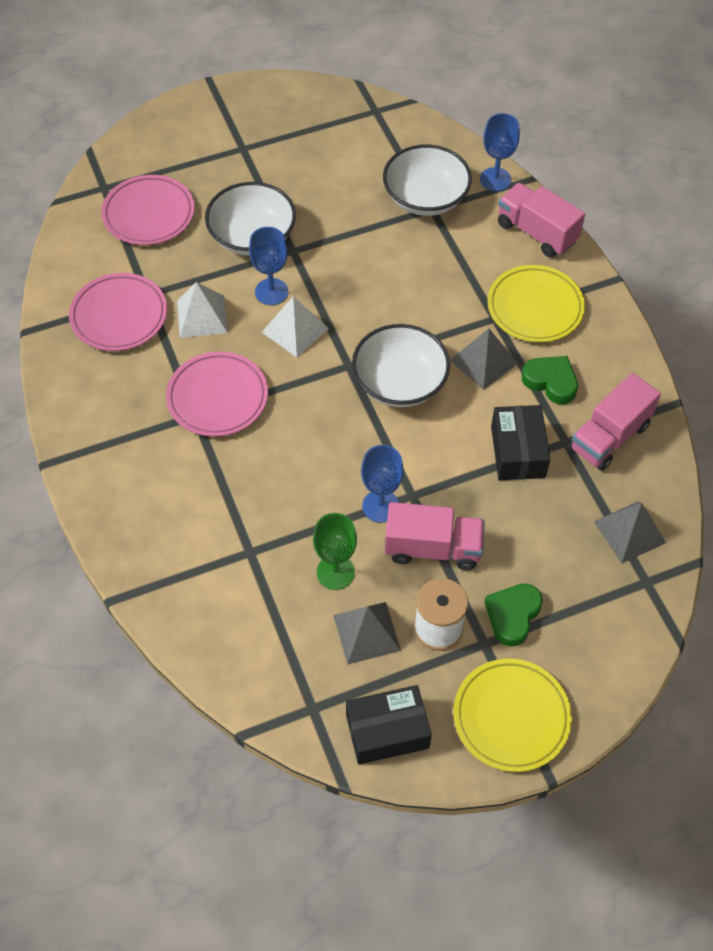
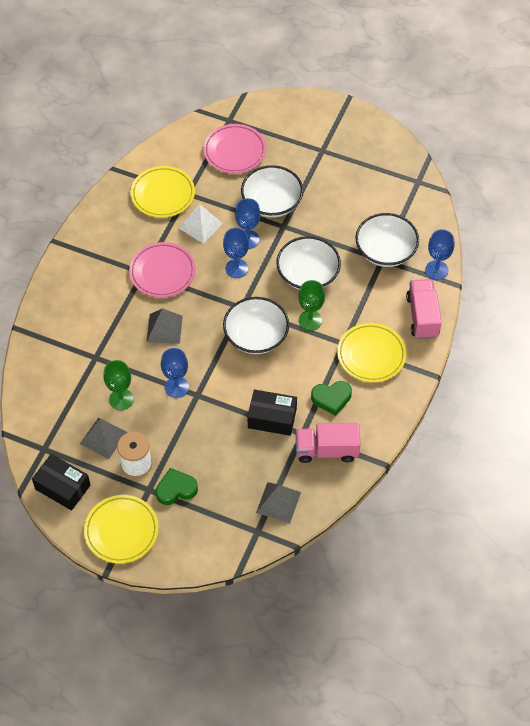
camera: 45 degrees right, 0 degrees up
(119, 316) = (163, 194): pink plate -> yellow plate
(295, 330) = (236, 268): white pyramid -> blue goblet
(377, 279) = (308, 275): none -> white bowl
(433, 548) = (177, 427): pink truck -> none
(435, 322) = (310, 320): none -> green goblet
(483, 361) = (310, 360): grey pyramid -> grey pyramid (164, 328)
(518, 451) = (272, 418): black box -> black box turned 60 degrees clockwise
(551, 382) = (331, 398): green heart -> green heart turned 90 degrees clockwise

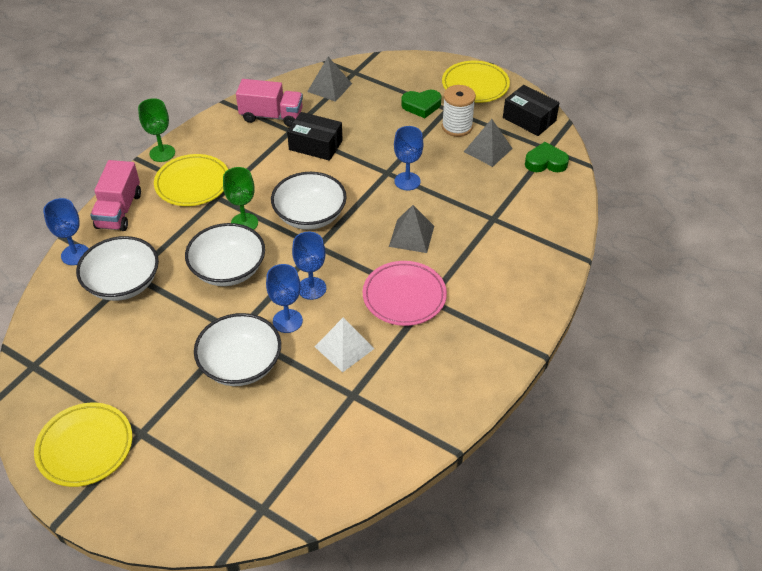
camera: 170 degrees left, 10 degrees down
(121, 399) = (467, 178): green goblet -> green goblet (162, 153)
(163, 194) = (387, 398): yellow plate -> yellow plate (85, 447)
(234, 151) = (268, 451): pink plate -> none
(331, 398) = (250, 153): green heart -> green heart (545, 162)

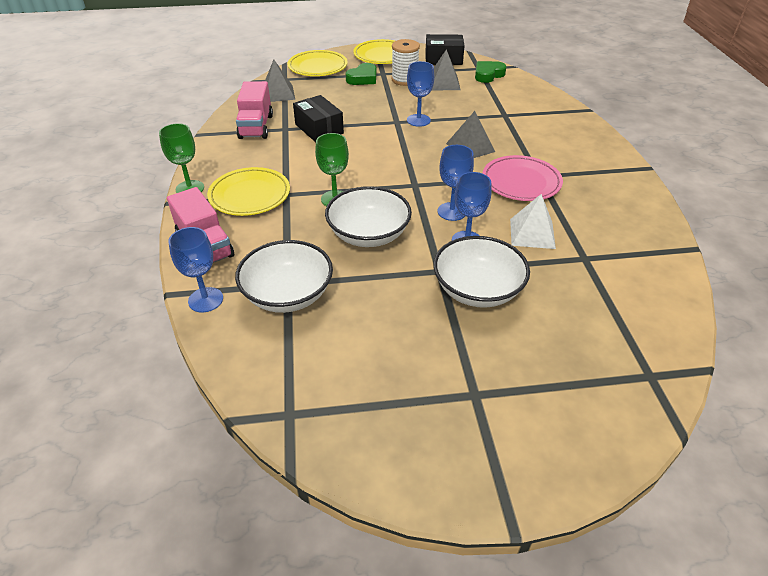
camera: 40 degrees left, 5 degrees down
(85, 447) = (443, 443): yellow plate -> yellow plate (318, 67)
(271, 116) = (256, 127): pink truck -> pink truck turned 120 degrees clockwise
(310, 215) = (380, 170): white bowl -> none
(315, 145) = (319, 129): black box -> black box turned 75 degrees clockwise

